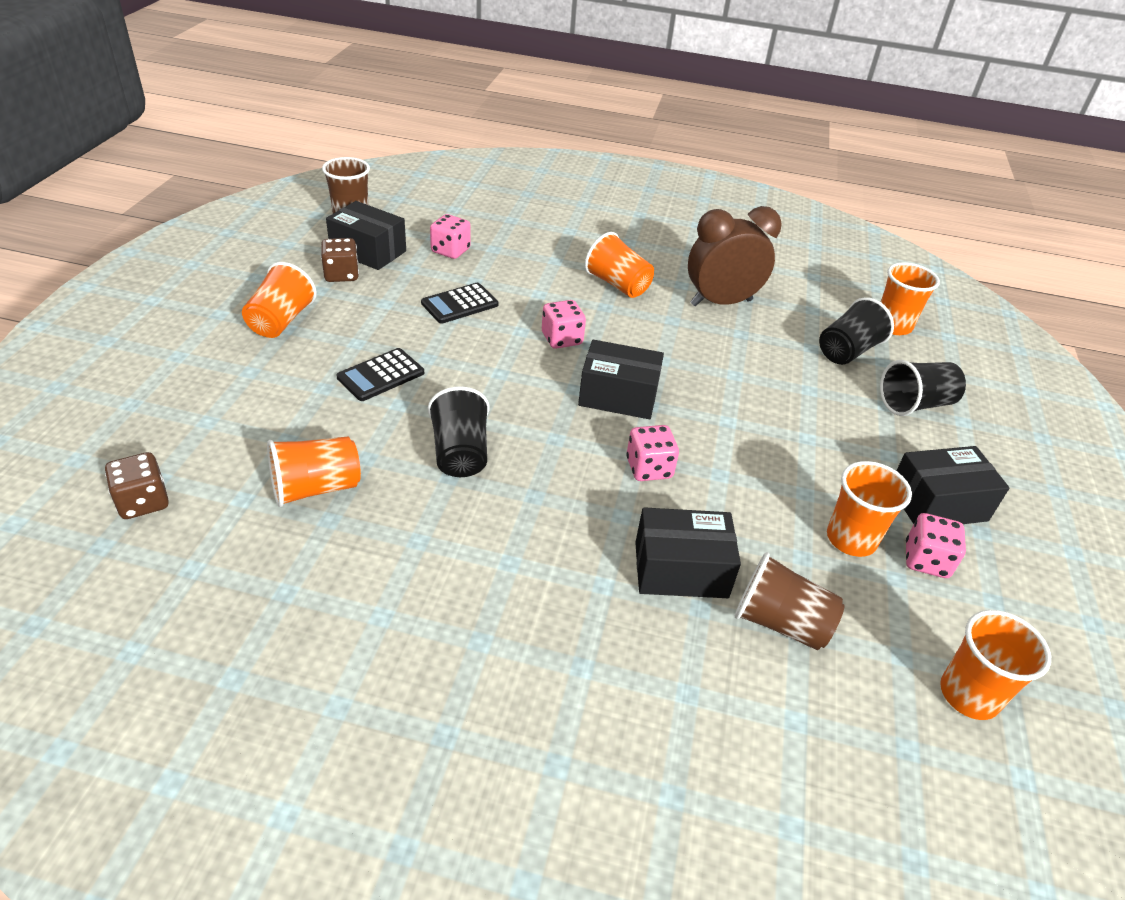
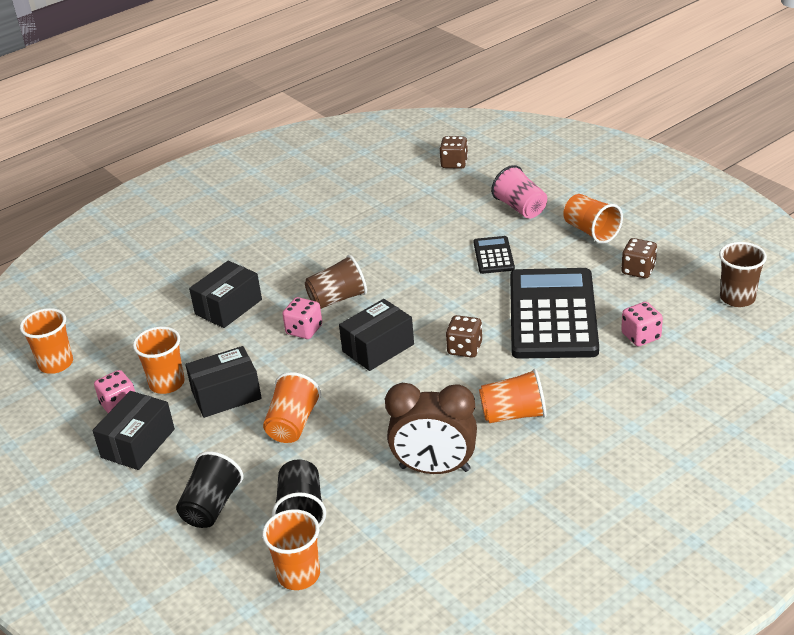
camera: 135 degrees right, 5 degrees down
(253, 389) = (520, 208): none -> pink cup
(316, 488) = (413, 211): orange cup -> orange cup (293, 424)
(368, 251) = (669, 292): black box -> black box (226, 395)
(460, 304) = (552, 314): black calculator -> black calculator, size x2.23
(460, 453) = (391, 264): black cup -> none
(562, 339) = (464, 348): pink dice -> brown dice
(721, 302) = (434, 469): brown clock -> brown clock turned 75 degrees clockwise
(780, 623) = (162, 324): brown cup -> brown cup (337, 299)

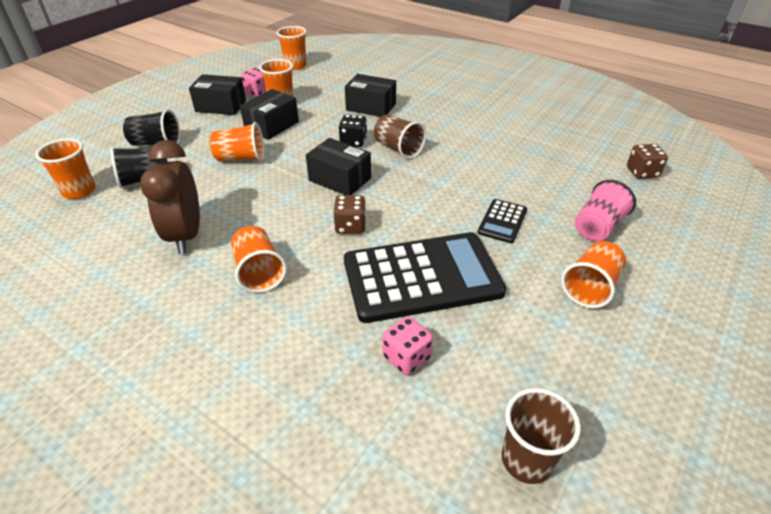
camera: 70 degrees right, 5 degrees up
(226, 395) = (272, 126): black box -> black box turned 75 degrees clockwise
(304, 330) = (353, 141): pink dice -> black dice
(493, 255) = (502, 221): black calculator -> black calculator turned 135 degrees clockwise
(638, 270) = (536, 340): brown dice -> none

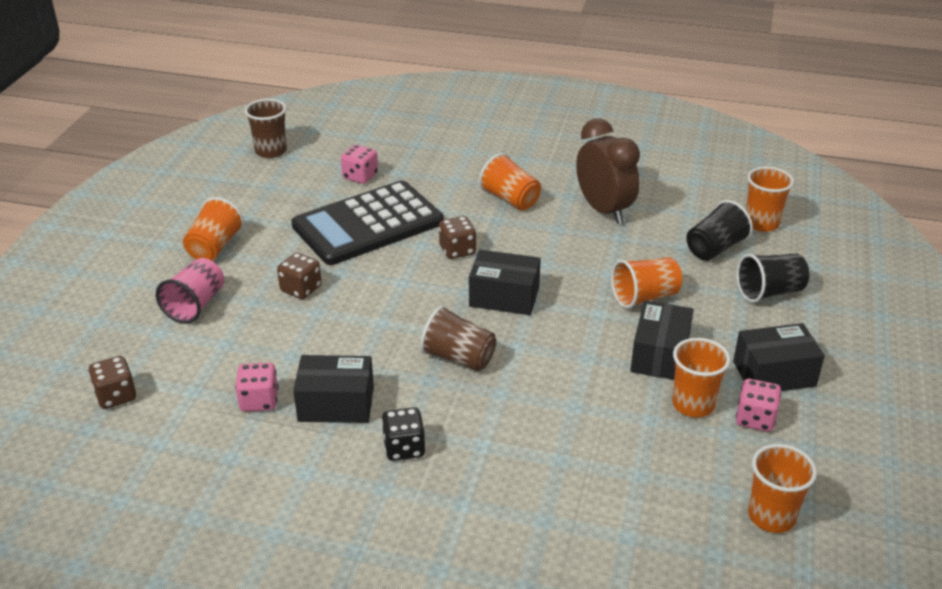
camera: 160 degrees right, 5 degrees down
(353, 141) = (526, 355): black dice -> black dice (404, 448)
(371, 107) = (546, 432): black box -> black box (336, 404)
(502, 221) = (301, 289): black calculator -> brown dice
(539, 151) = (259, 401): none -> pink dice

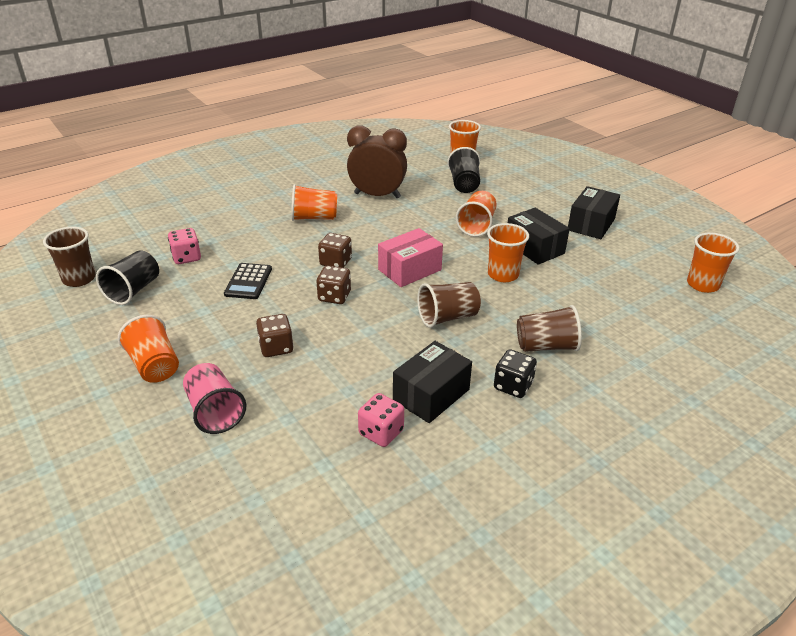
camera: 50 degrees left, 0 degrees up
(116, 396) = (270, 518): brown dice -> brown dice (334, 296)
(368, 224) = (248, 281): black calculator -> black calculator, size x0.45
(492, 442) = (546, 346): none -> brown cup
(504, 297) = (409, 270): black box -> pink box
(693, 404) = (589, 260): orange cup -> orange cup (503, 275)
(755, 419) = (621, 248): pink dice -> none
(769, 292) = (523, 190): black cup -> black cup (133, 290)

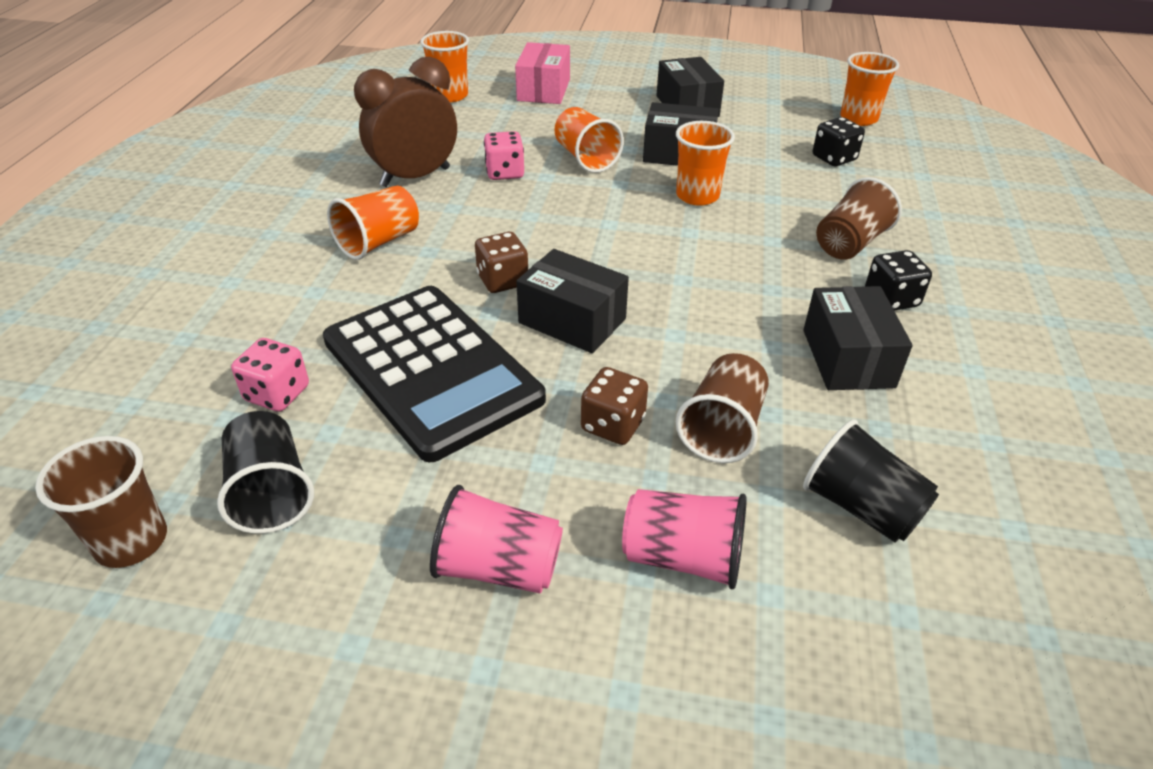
camera: 45 degrees left, 5 degrees up
(154, 365) = (499, 567): orange cup -> pink cup
(248, 281) = (432, 369): black calculator -> black calculator, size x2.23
(334, 296) = (572, 321): brown dice -> black box
(381, 432) = (876, 432): pink dice -> pink dice (505, 173)
(409, 270) = (600, 242): pink box -> pink box (543, 90)
(447, 317) = (724, 270): brown cup -> brown cup (722, 428)
(464, 184) = (495, 120): black cup -> black cup (861, 507)
(633, 298) = (834, 158): none -> black dice

